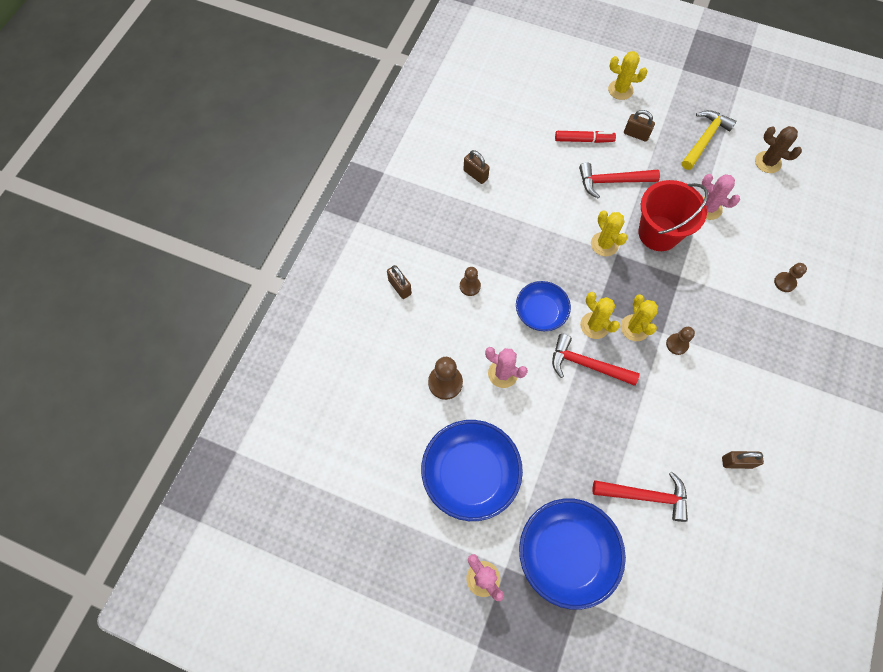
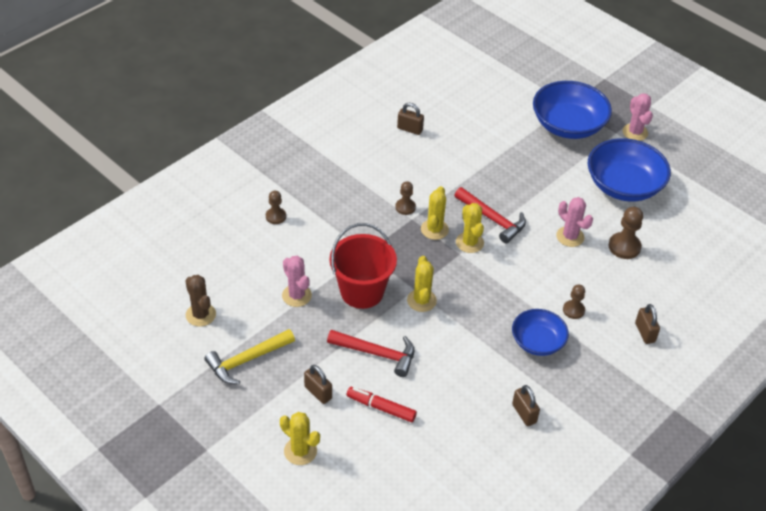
camera: 160 degrees left, 20 degrees down
(540, 312) = (514, 268): blue bowl -> blue bowl (537, 342)
(645, 496) = (492, 134): red hammer -> none

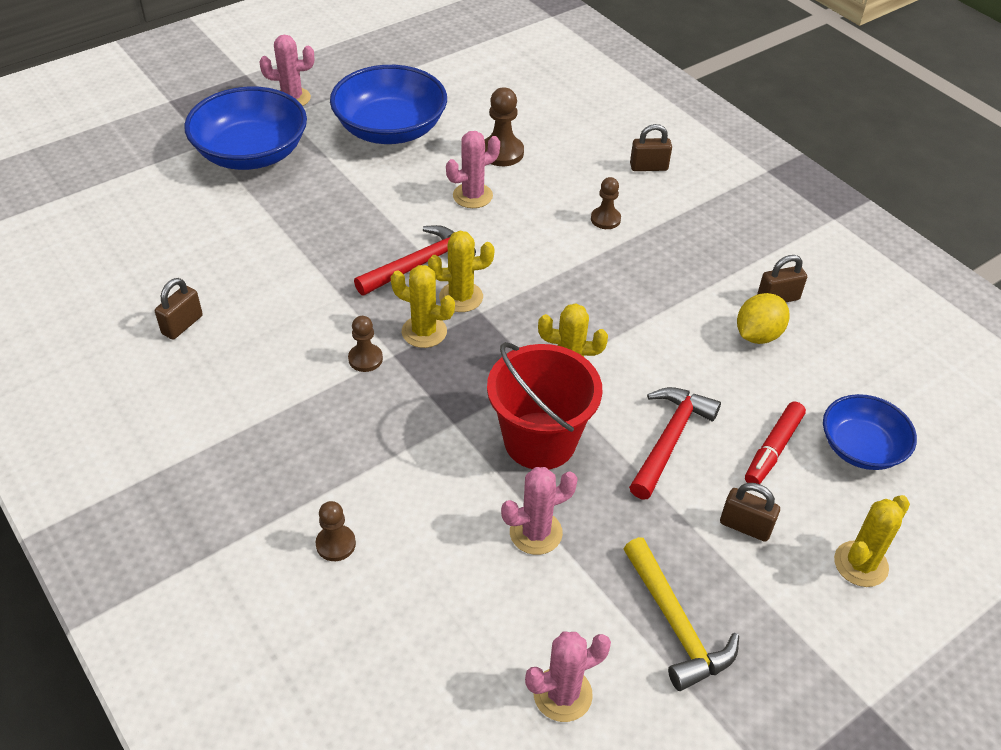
camera: 80 degrees left, 0 degrees up
(201, 315) = (562, 694): brown cactus -> pink cactus
(318, 392) = (745, 526): brown padlock -> brown padlock turned 60 degrees clockwise
(483, 401) = (758, 335): none -> yellow lemon
(537, 342) = (657, 263): blue bowl -> blue bowl (861, 448)

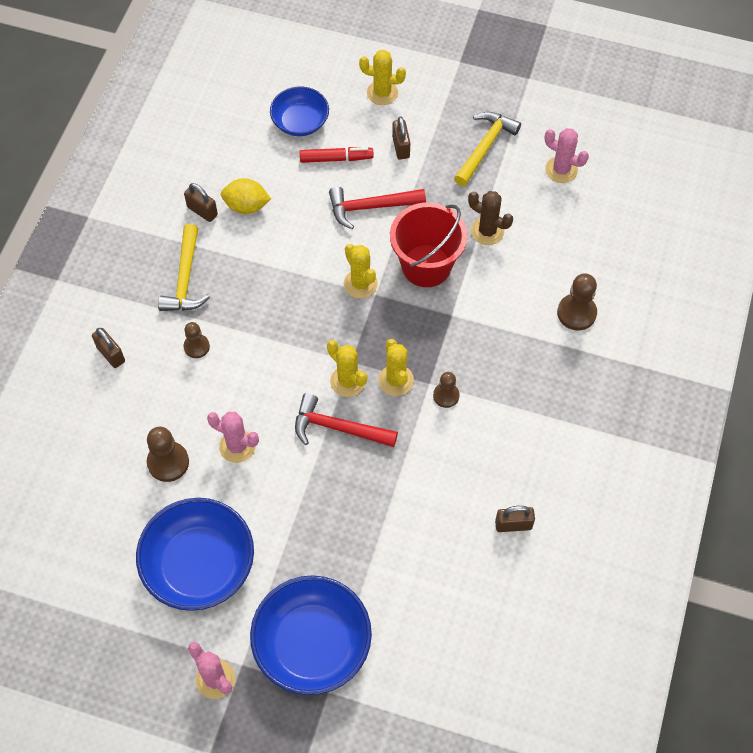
camera: 125 degrees left, 15 degrees up
(336, 544) = (576, 313): brown pawn -> brown pawn, size x1.54
(536, 533) = (487, 231): pink cactus -> brown cactus
(695, 247) = (185, 278): none -> yellow hammer

